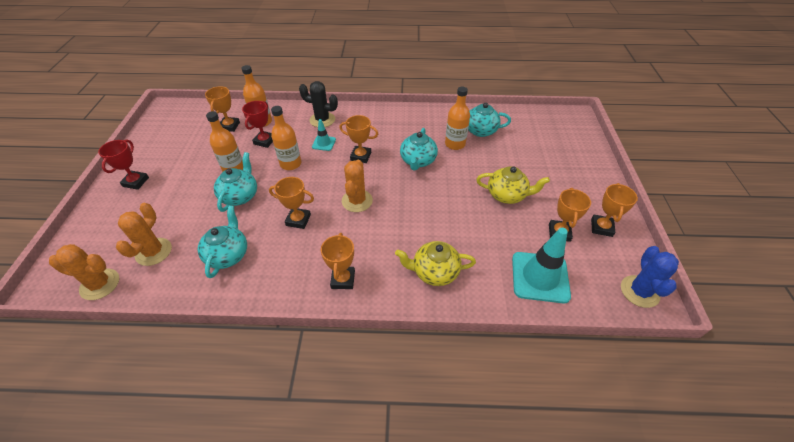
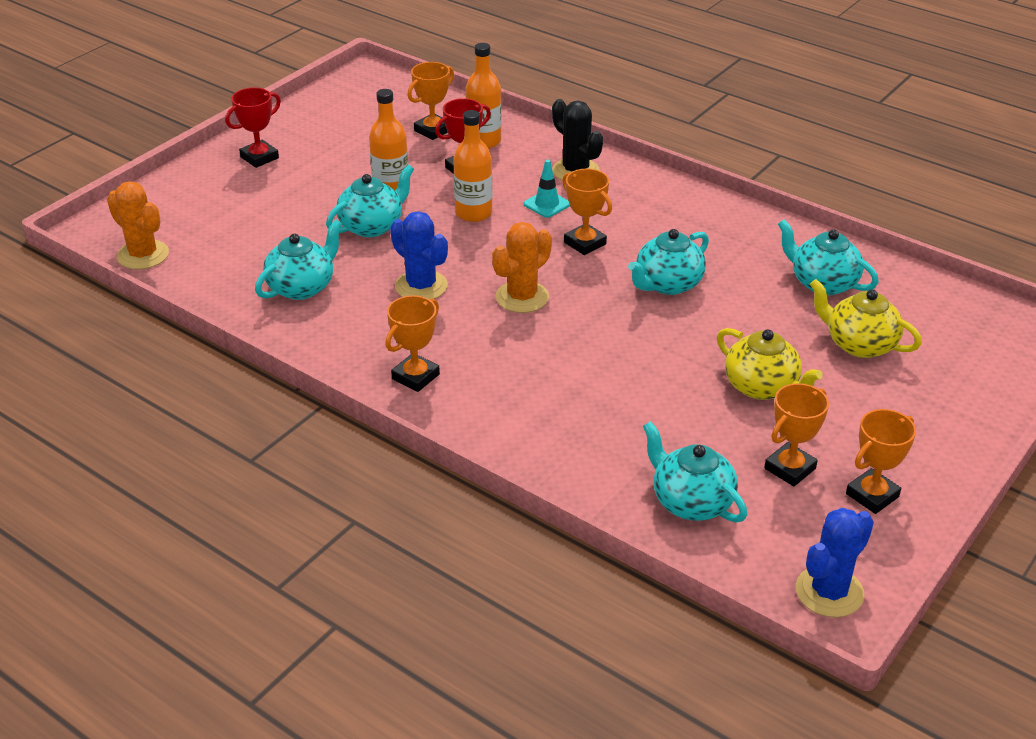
camera: 35 degrees right, 10 degrees down
(154, 252) = (222, 246): orange cactus -> none
(298, 220) = (421, 286): orange trophy -> blue cactus
(434, 272) = (544, 425): yellow teapot -> yellow teapot (859, 344)
(455, 144) = (756, 285): orange bottle -> none
(540, 277) = (691, 502): turquoise traffic cone -> turquoise teapot

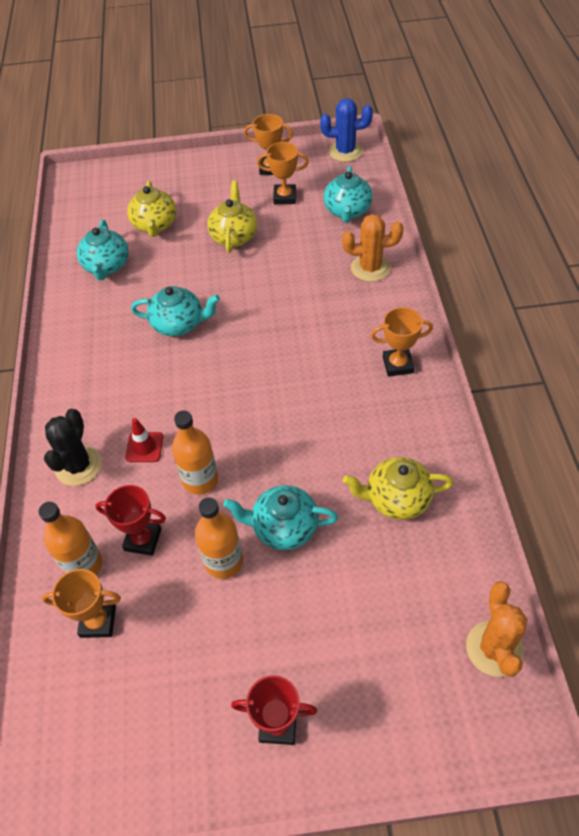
camera: 130 degrees left, 15 degrees up
(302, 287) = (396, 499): turquoise teapot -> yellow teapot
(421, 286) = (317, 435): blue cactus -> none
(522, 297) = (268, 377): orange cactus -> orange cactus (370, 268)
(547, 204) = (144, 447): turquoise traffic cone -> red traffic cone
(585, 243) = (174, 391): orange trophy -> none

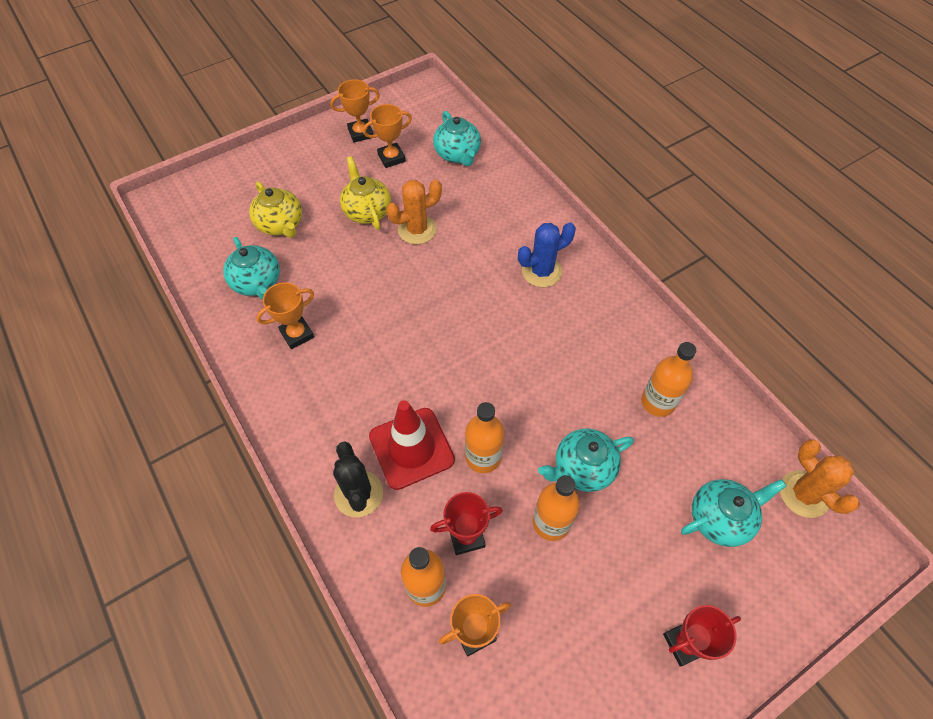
camera: 30 degrees left, 5 degrees up
(144, 447) = (411, 448): red traffic cone -> red traffic cone, size x1.99
(179, 324) = (368, 316): turquoise teapot -> turquoise teapot (720, 518)
(345, 151) = (420, 97): blue cactus -> blue cactus (541, 271)
(370, 268) = (510, 202): orange cactus -> orange cactus (417, 230)
(396, 499) = (658, 402): yellow teapot -> orange bottle
(398, 365) = (587, 283): orange trophy -> orange trophy (297, 334)

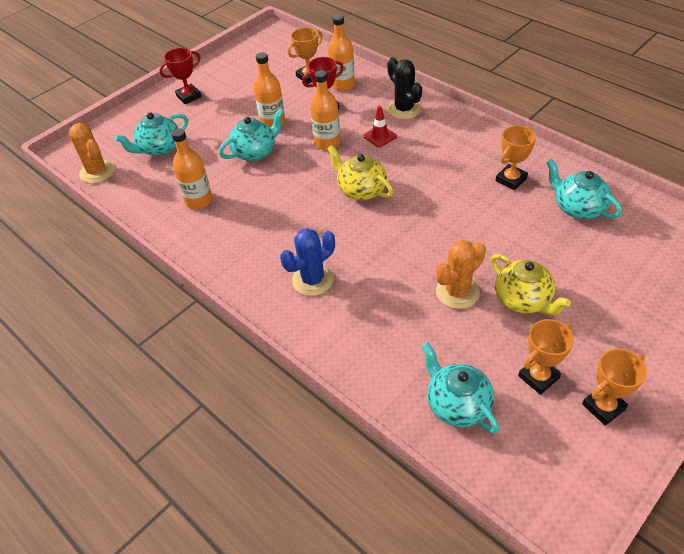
camera: 170 degrees right, 10 degrees down
(281, 225) = (602, 263): yellow teapot -> yellow teapot (361, 190)
(411, 448) = (380, 136): red traffic cone -> red traffic cone, size x0.50

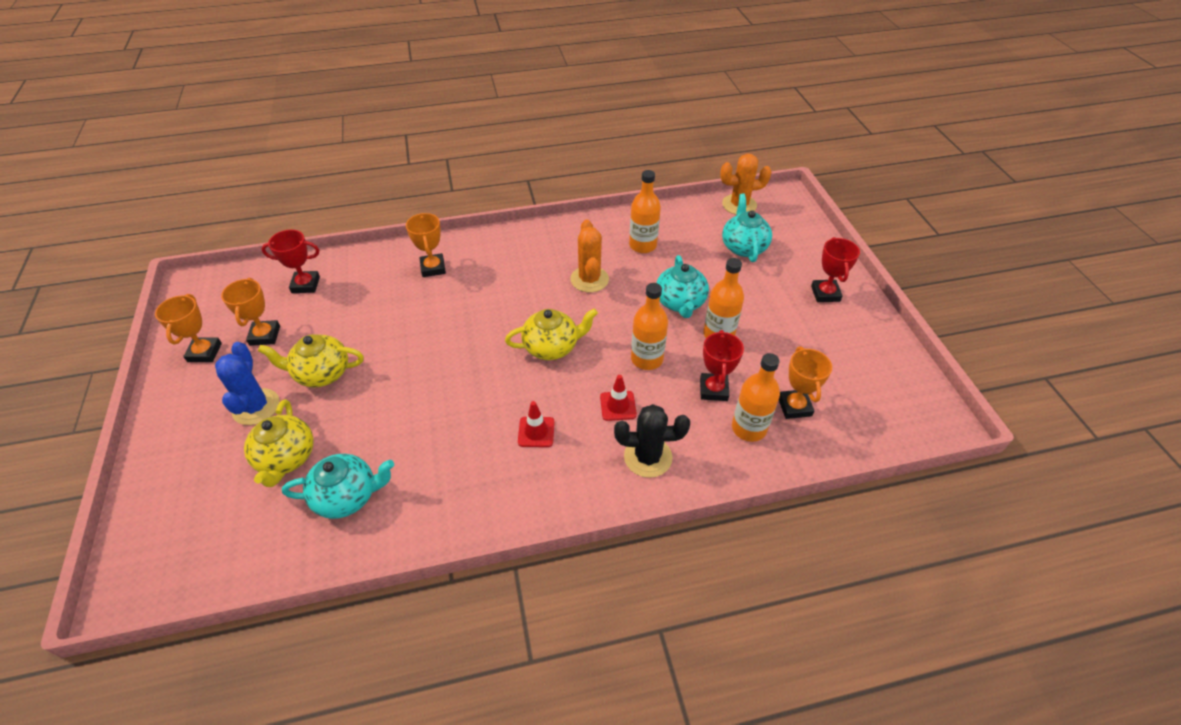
camera: 120 degrees right, 0 degrees up
(313, 280) = (485, 269): blue cactus -> blue cactus (256, 407)
(438, 158) = (536, 432): none -> red traffic cone
(457, 292) = (377, 339): orange cactus -> orange cactus (589, 279)
(457, 404) = (305, 285): turquoise teapot -> red trophy
(511, 180) = (442, 471): orange trophy -> orange trophy (433, 268)
(598, 258) = (286, 458): none -> yellow teapot

